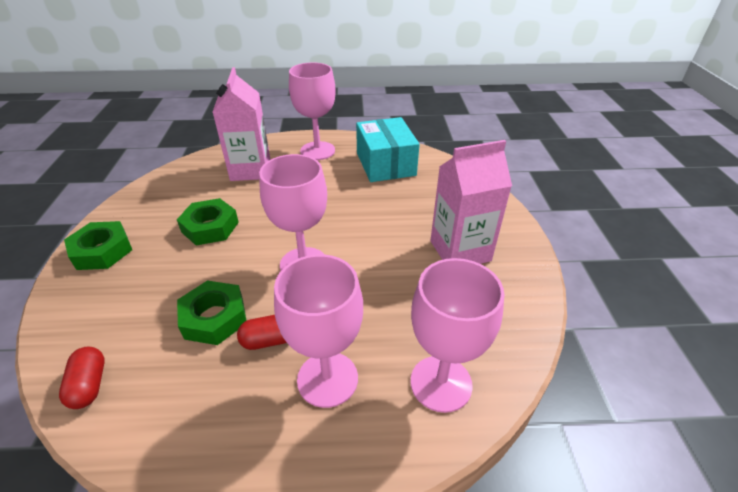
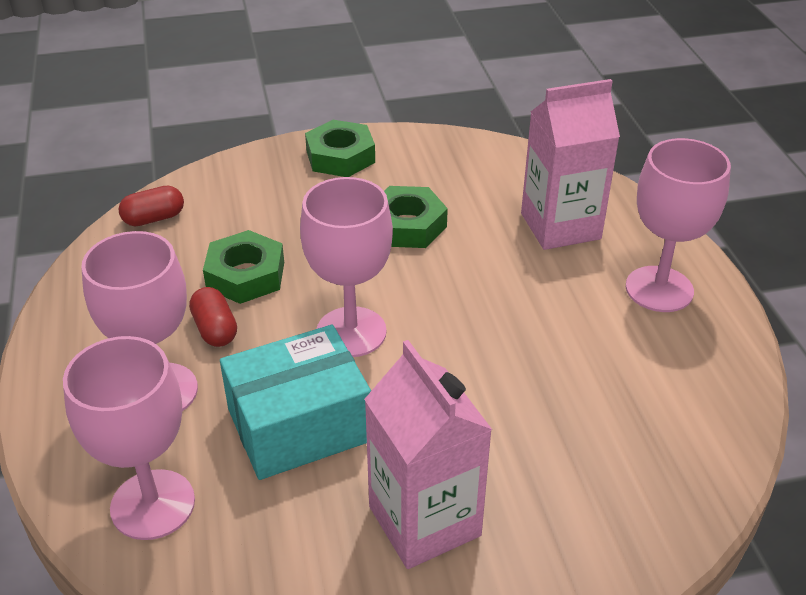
camera: 80 degrees right, 0 degrees up
(385, 164) = (660, 390): turquoise box -> turquoise box (299, 425)

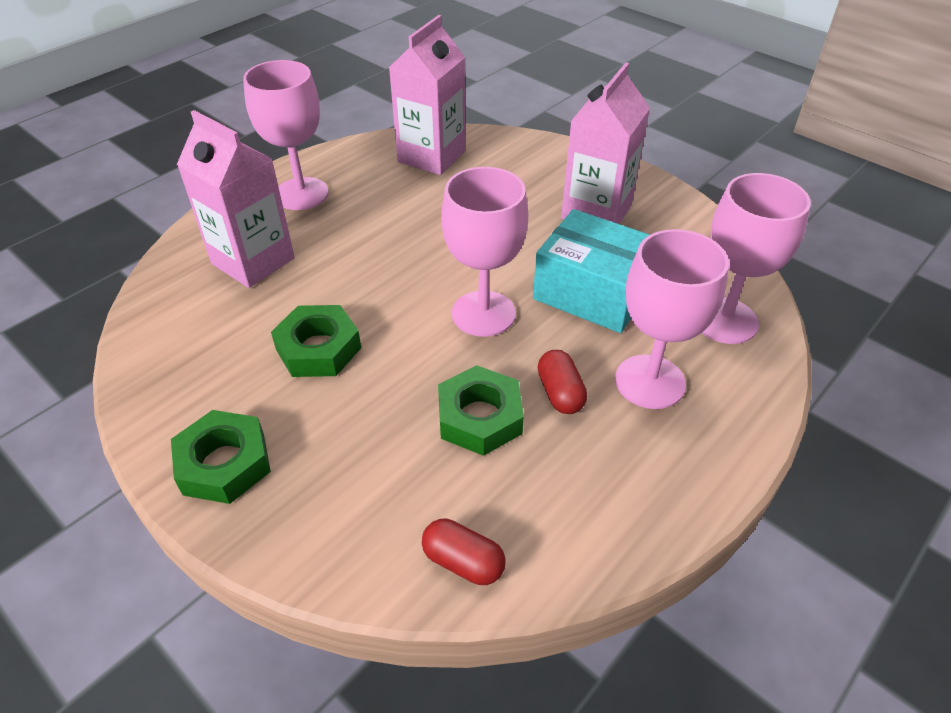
camera: 125 degrees left, 5 degrees up
(215, 329) = (560, 393): red capsule -> red capsule turned 45 degrees counterclockwise
(673, 426) = (431, 156): none -> pink carton

